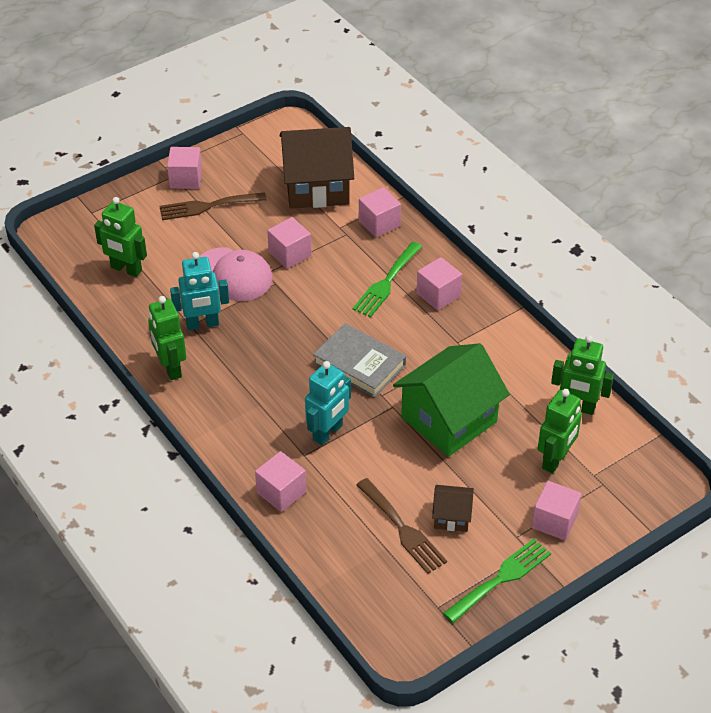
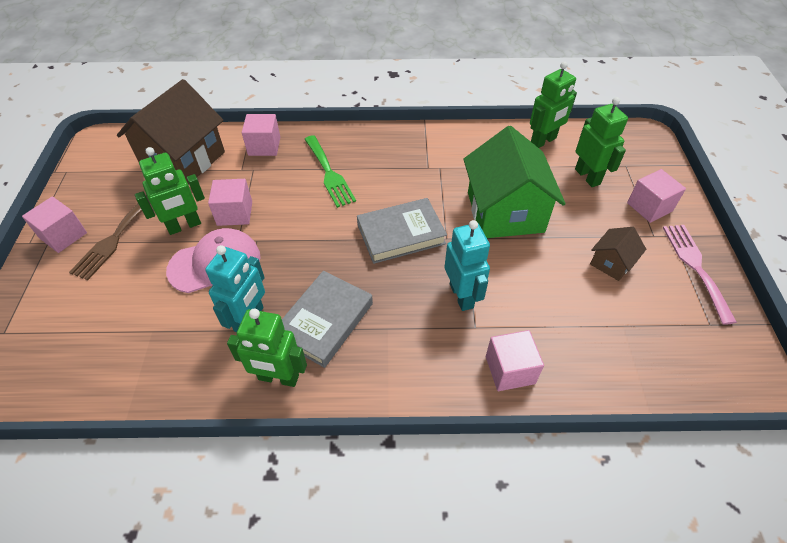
camera: 55 degrees left, 5 degrees up
(126, 269) = (112, 344): green robot -> green robot (184, 226)
(235, 366) = (325, 321): none -> grey book
(403, 529) = (608, 302): brown fork -> none
(438, 295) = (371, 153): pink cube -> none
(501, 578) = (695, 266): green fork -> pink fork

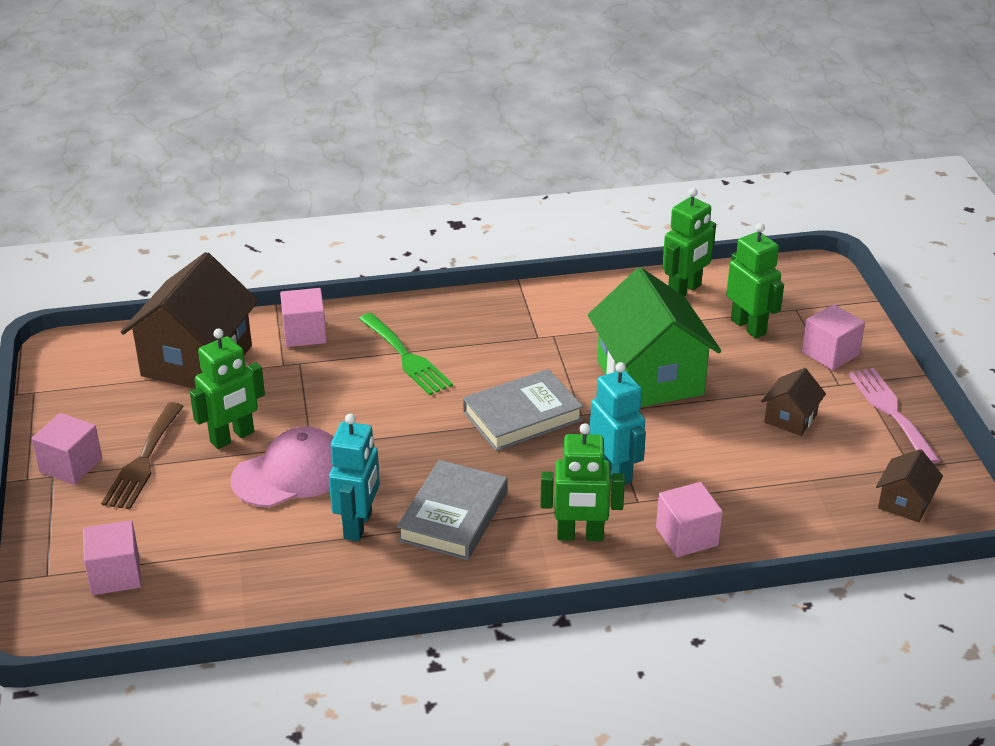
camera: 10 degrees left, 15 degrees down
(235, 213) = (295, 416): pink cube -> pink cube (115, 575)
(278, 378) = (415, 576): green robot -> green robot (580, 536)
(703, 361) = (905, 503): none -> brown house

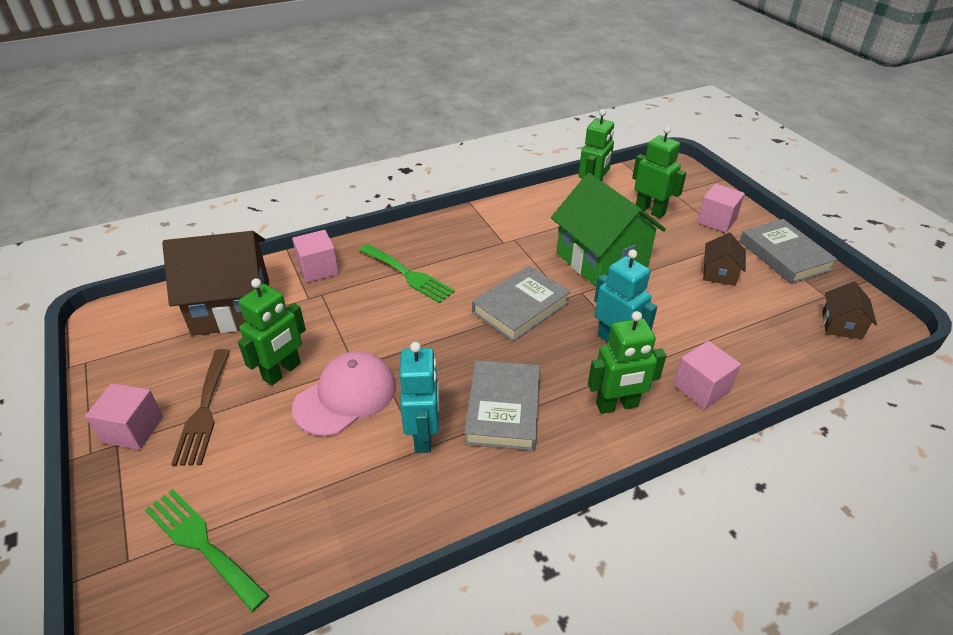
camera: 15 degrees left, 5 degrees up
(115, 575) = (201, 543): pink cube -> green fork
(197, 361) = (232, 307): brown house -> brown house turned 75 degrees clockwise
(890, 411) = (784, 255): pink fork -> grey book

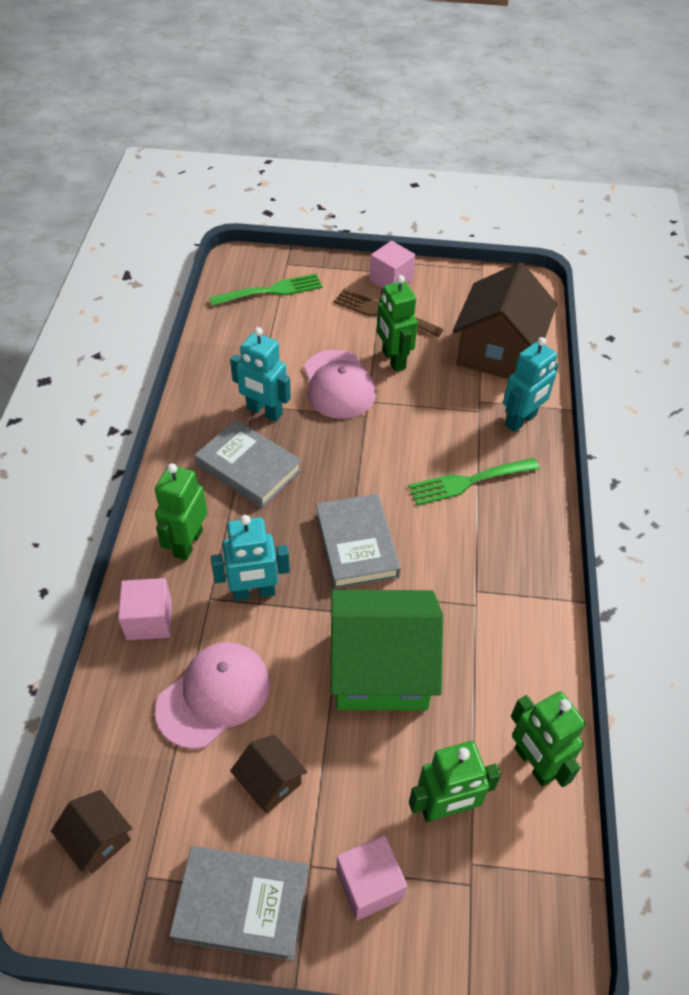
camera: 120 degrees right, 10 degrees up
(318, 269) = (521, 420): pink cube -> turquoise robot
(706, 322) = (214, 695): none -> pink cap

